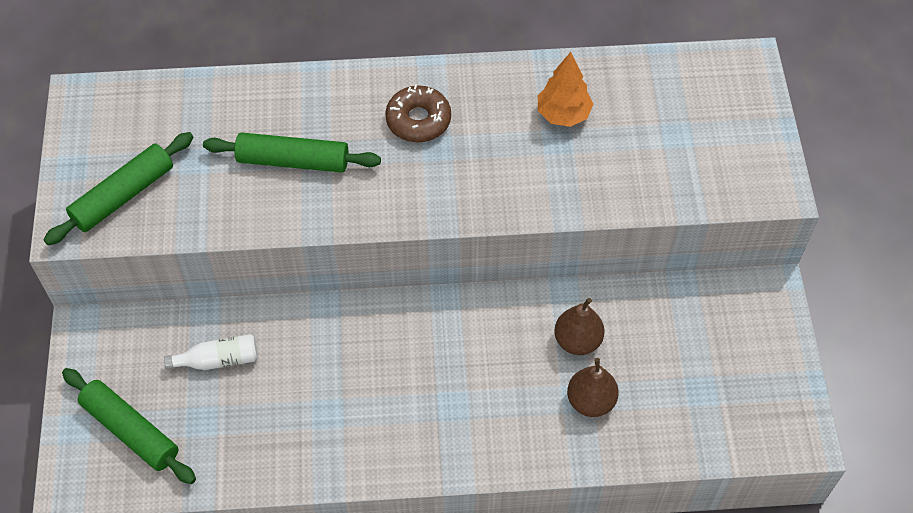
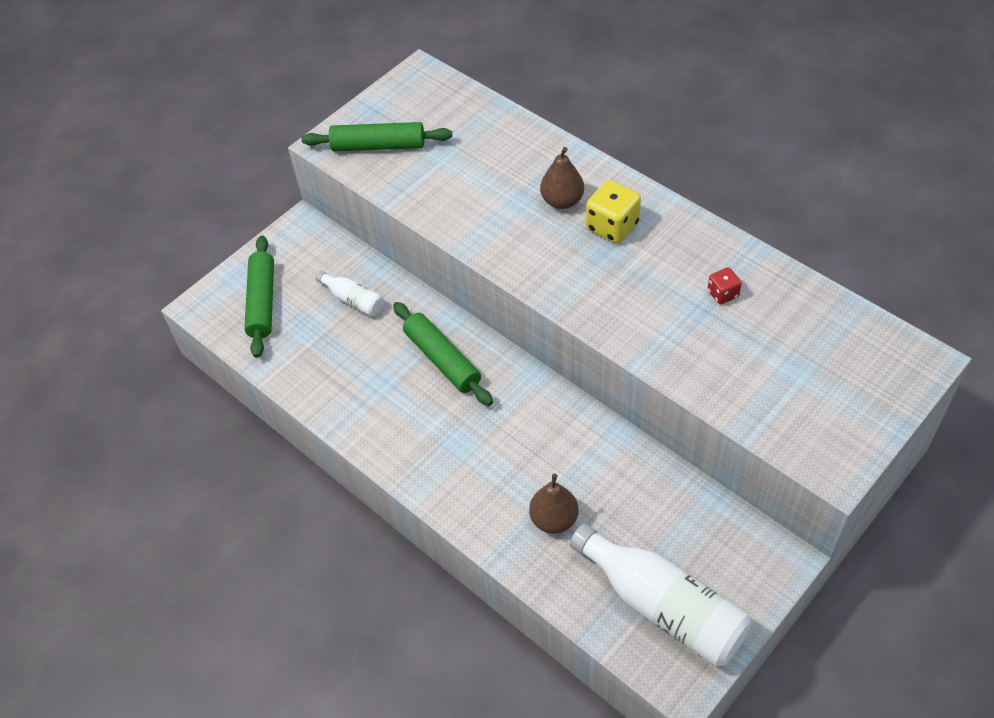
camera: 50 degrees right, 5 degrees down
(293, 161) = (500, 195): green rolling pin -> green rolling pin (442, 359)
(418, 120) = (612, 226): brown donut -> yellow dice
(563, 114) = (723, 294): orange tree -> red dice
(577, 341) = (591, 472): brown pear -> brown pear (562, 201)
(733, 396) = (663, 606): none -> white bottle

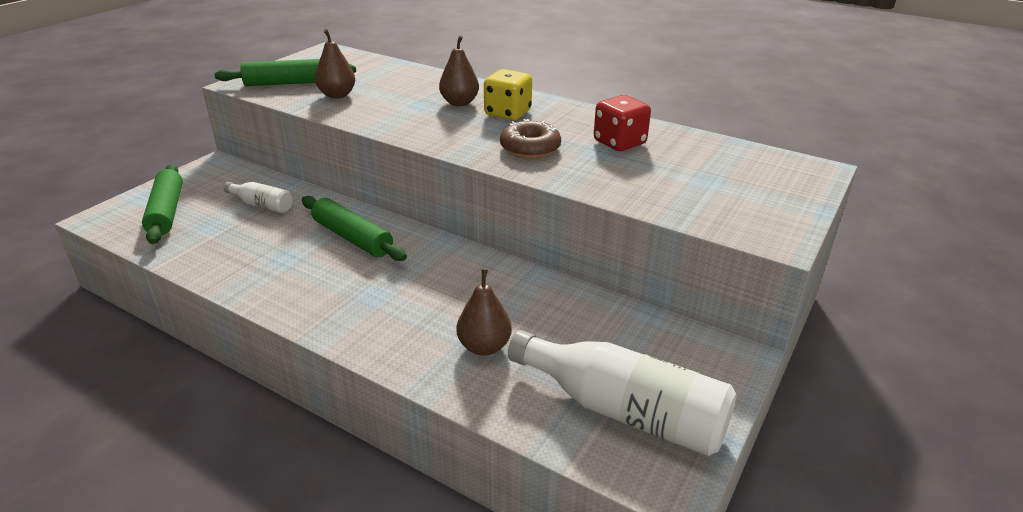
camera: 15 degrees left, 20 degrees down
(431, 175) = (337, 95): none -> brown pear
(625, 296) = (530, 148): none -> brown donut
(723, 294) = (619, 143): red dice -> red dice, size x1.77

